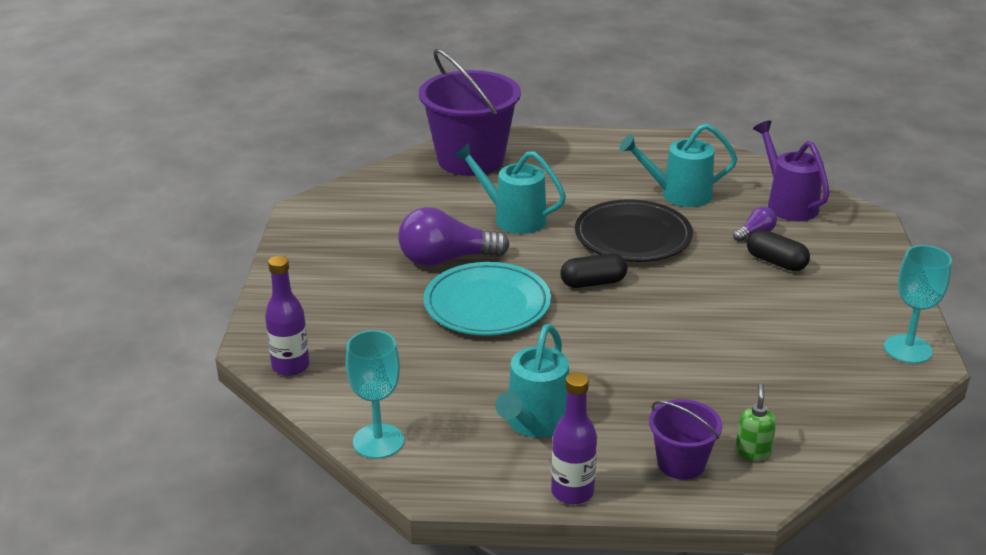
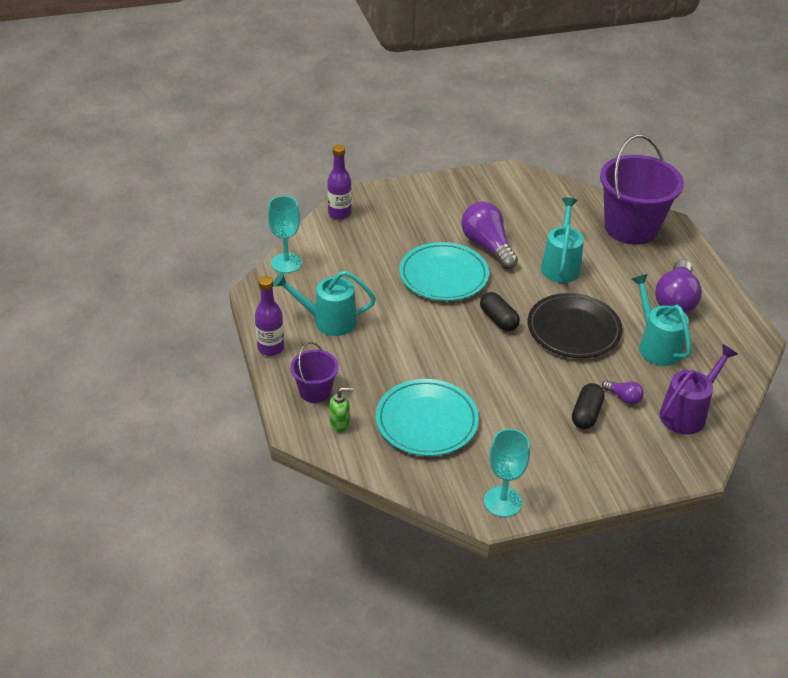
camera: 70 degrees right, 10 degrees up
(609, 166) = (675, 300): none -> purple light bulb
(763, 376) = (426, 421): none -> turquoise plate

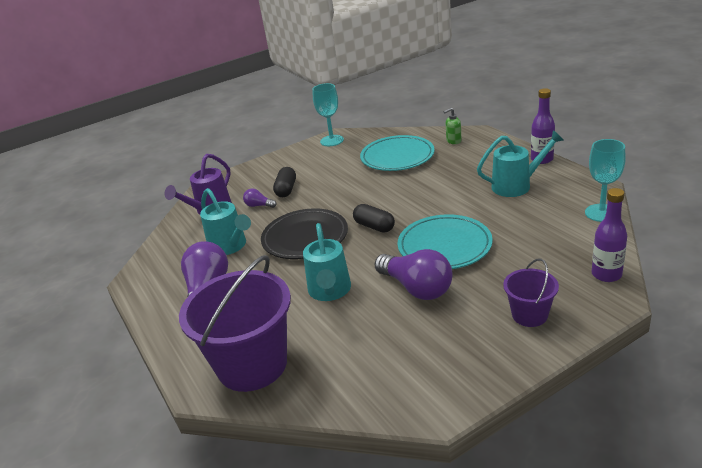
camera: 170 degrees right, 10 degrees down
(315, 391) = (485, 149): purple bucket -> purple bucket (529, 315)

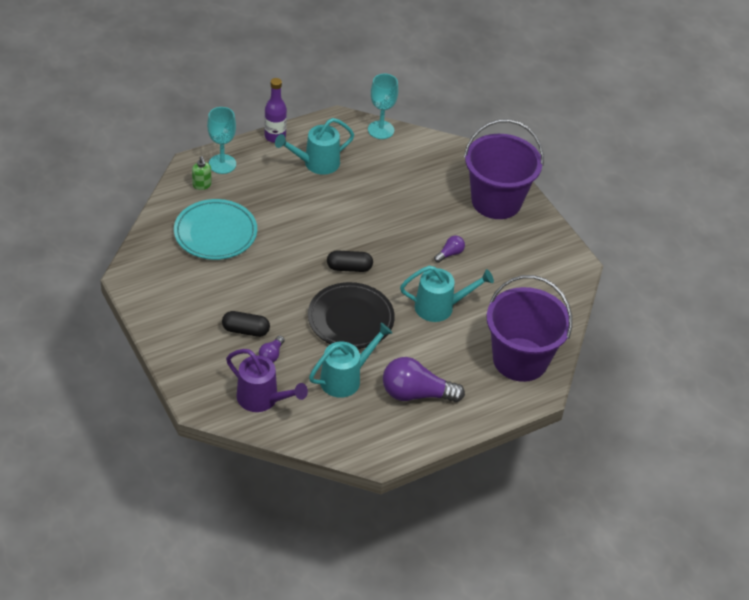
camera: 95 degrees left, 15 degrees up
(332, 140) = (140, 283): turquoise goblet -> turquoise goblet (222, 164)
(374, 226) = (349, 268): black capsule -> black capsule turned 45 degrees clockwise
(416, 288) = (450, 254): purple light bulb -> purple light bulb, size x0.47
(444, 246) = (397, 228): turquoise plate -> none
(517, 185) = (316, 163): turquoise watering can -> turquoise watering can turned 105 degrees counterclockwise
(529, 315) = (496, 201): purple bucket -> purple bucket, size x2.00
(606, 274) = (461, 152): purple bottle -> none

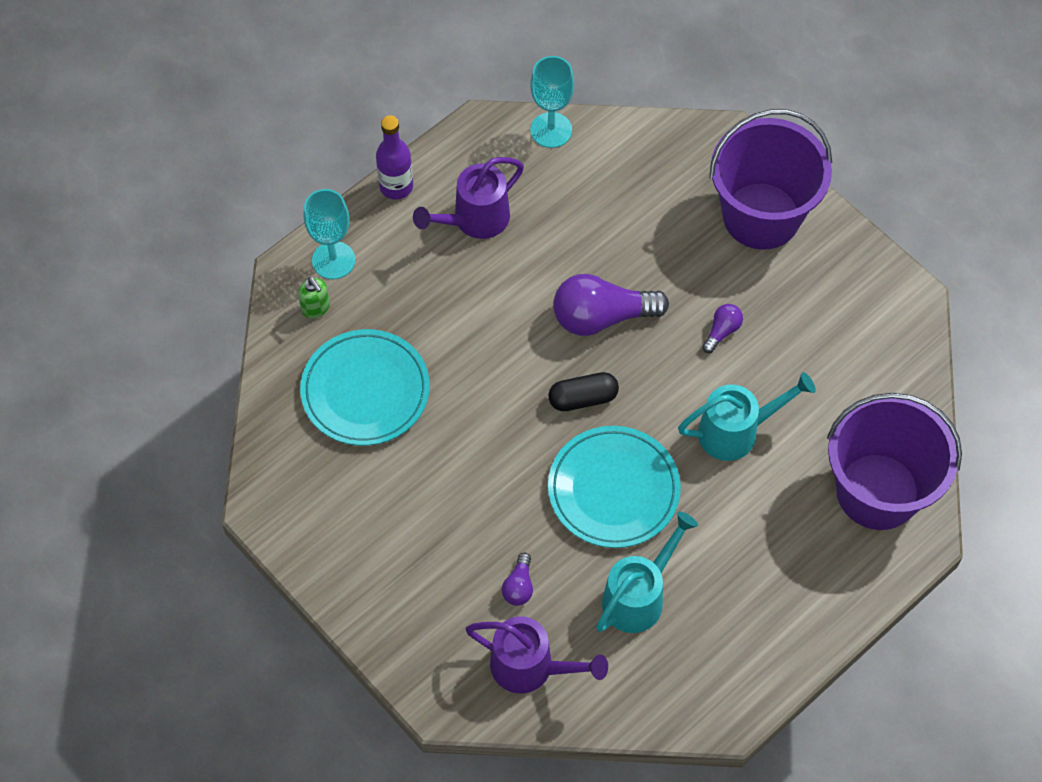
camera: 10 degrees left, 15 degrees up
(245, 330) = (467, 554): black capsule -> none
(316, 163) = (474, 220): turquoise watering can -> purple watering can
(350, 319) = (613, 490): black plate -> turquoise plate
(416, 394) = (748, 594): purple light bulb -> purple light bulb (602, 317)

